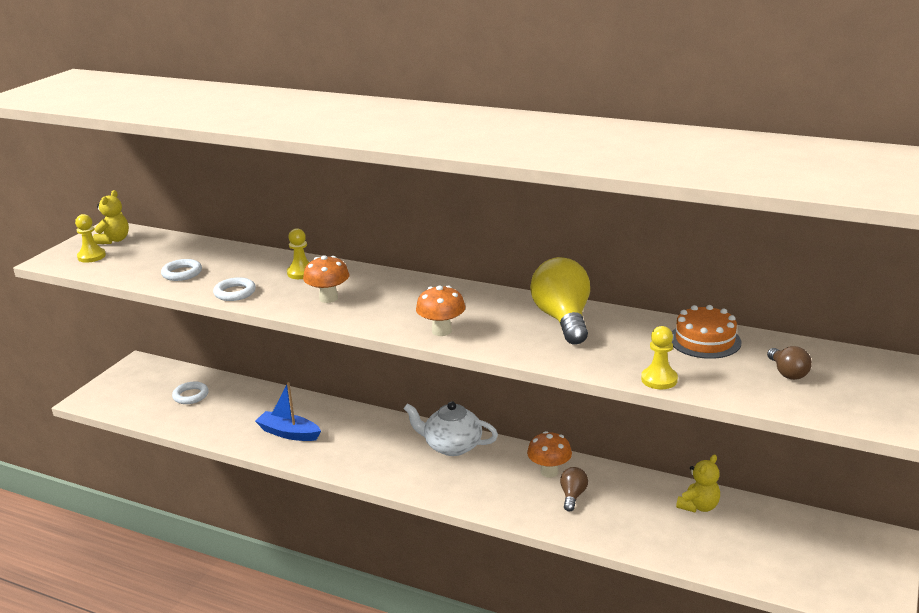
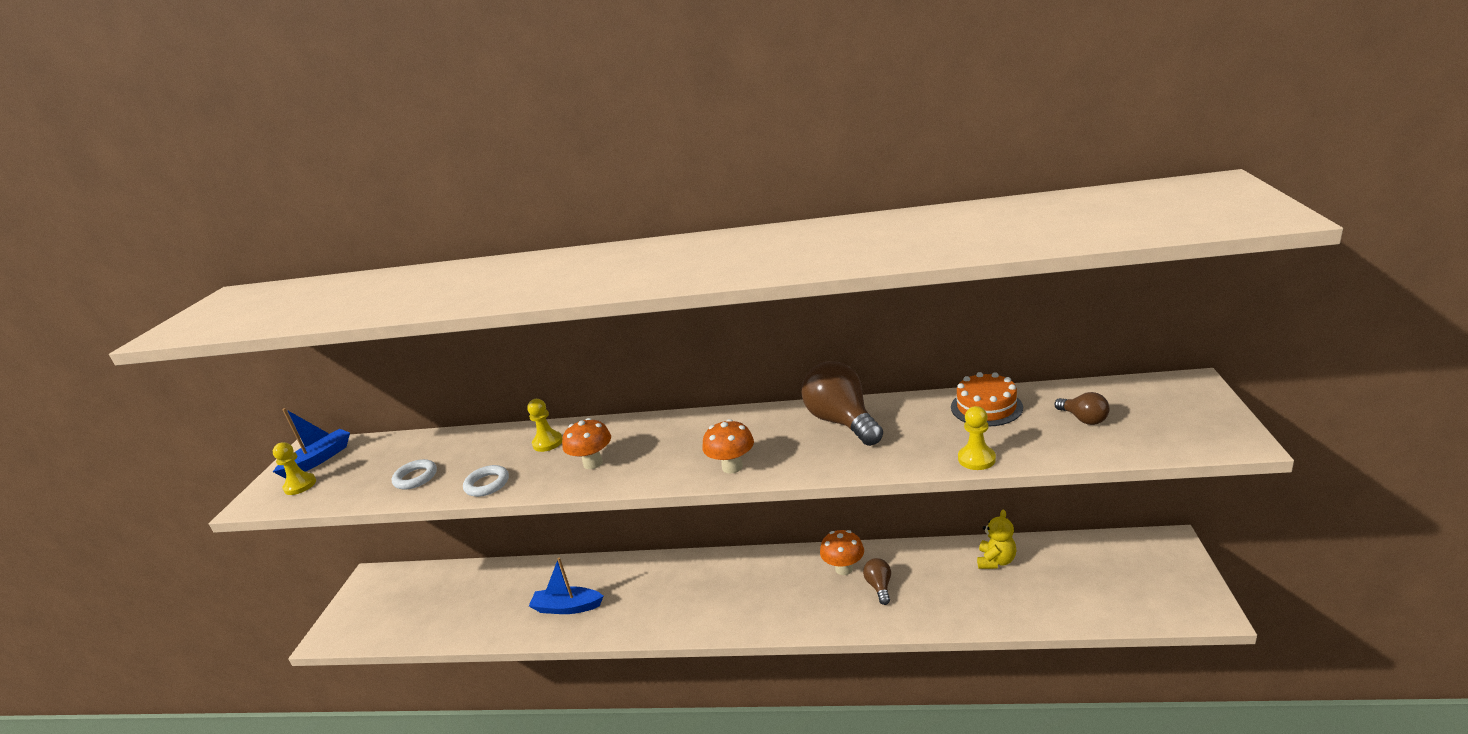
camera: 15 degrees left, 0 degrees up
(114, 240) = (318, 460): yellow teddy bear -> blue boat
(191, 395) = (443, 597): white ring -> none
(452, 446) = (738, 570): white teapot -> none
(563, 319) = (842, 422): yellow light bulb -> brown light bulb

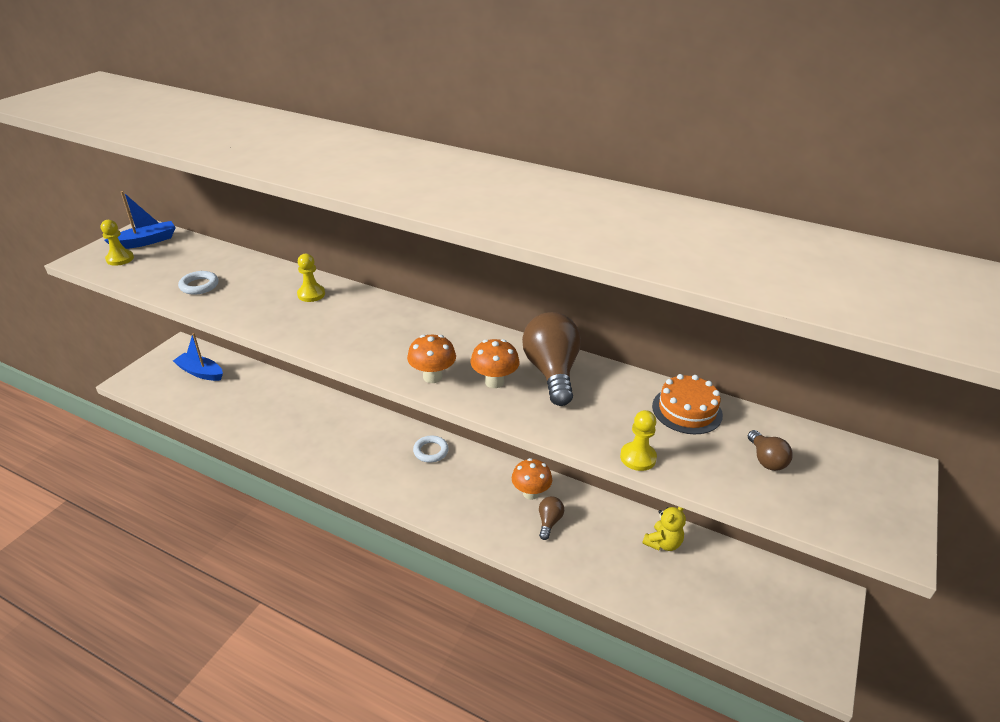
camera: 15 degrees right, 10 degrees up
(487, 484) = (244, 313): white ring -> white ring (431, 451)
(567, 607) = (302, 431): blue boat -> blue boat (200, 372)
(593, 463) = (331, 327): orange mushroom -> orange mushroom (494, 382)

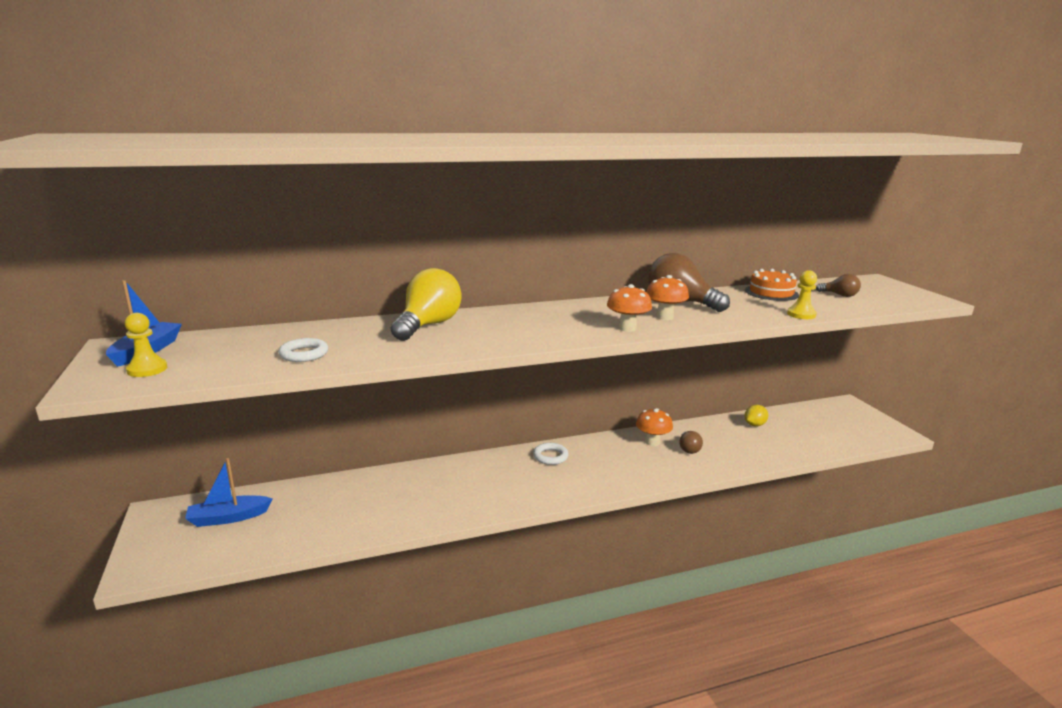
camera: 45 degrees left, 15 degrees down
(311, 294) = (428, 325): yellow pawn -> yellow light bulb
(549, 522) = (688, 449): brown light bulb -> brown light bulb turned 150 degrees counterclockwise
(663, 543) = (754, 425): yellow teddy bear -> yellow lemon

